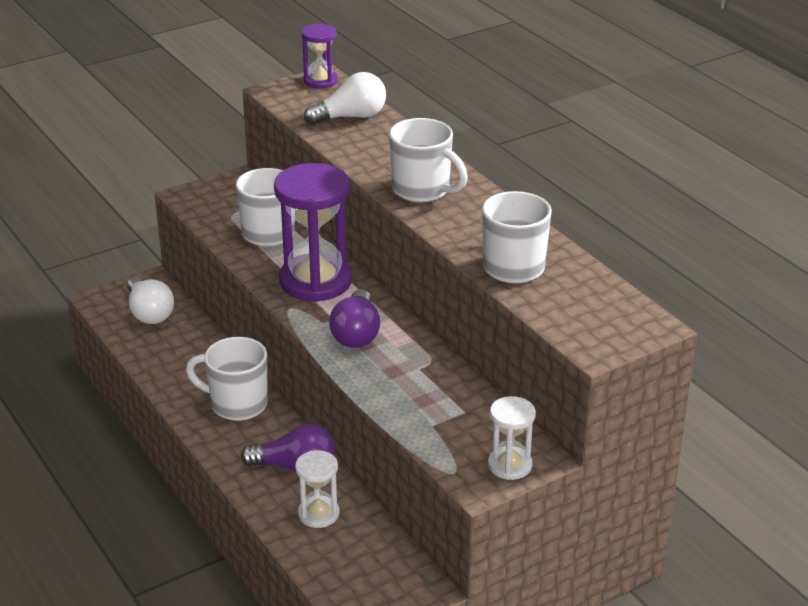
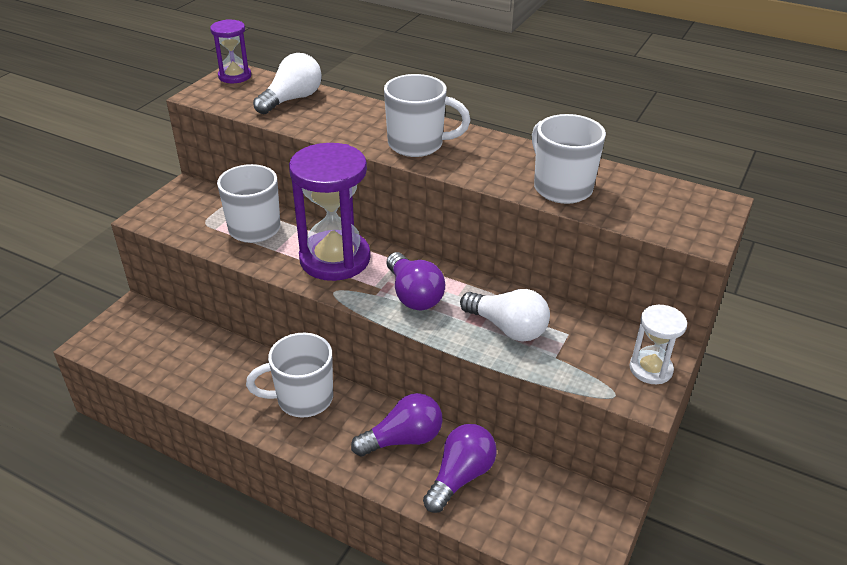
camera: 30 degrees left, 5 degrees up
(149, 313) = (151, 340): white light bulb -> white light bulb (507, 328)
(318, 514) = (460, 476): white hourglass -> purple light bulb

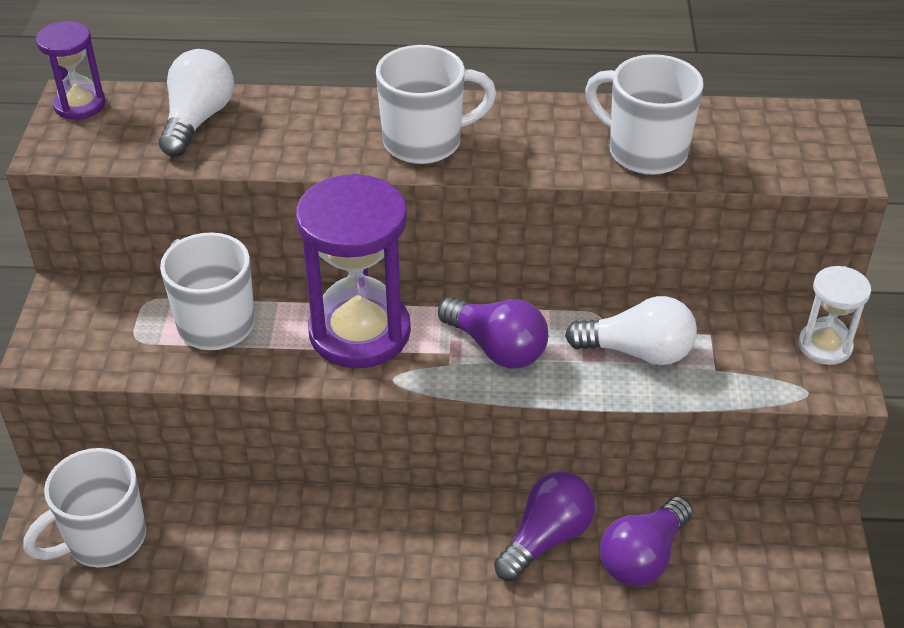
camera: 25 degrees left, 5 degrees up
(303, 399) = (386, 535): white mug -> white mug (103, 539)
(460, 476) = (643, 557): purple light bulb -> purple light bulb turned 150 degrees counterclockwise

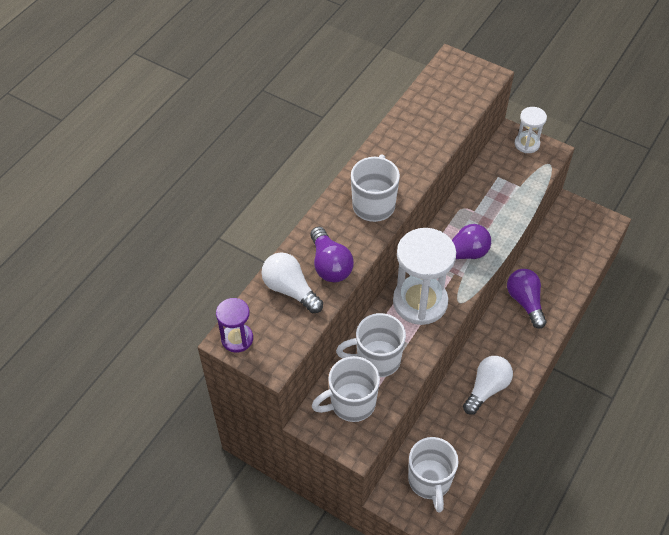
camera: 60 degrees left, 10 degrees up
(360, 332) = (420, 302): purple hourglass -> white hourglass
(637, 352) = (494, 206): white light bulb -> white light bulb (486, 389)
(643, 557) = (553, 273): purple light bulb -> purple light bulb (330, 265)
(645, 151) = (434, 130): white mug -> white mug (351, 403)

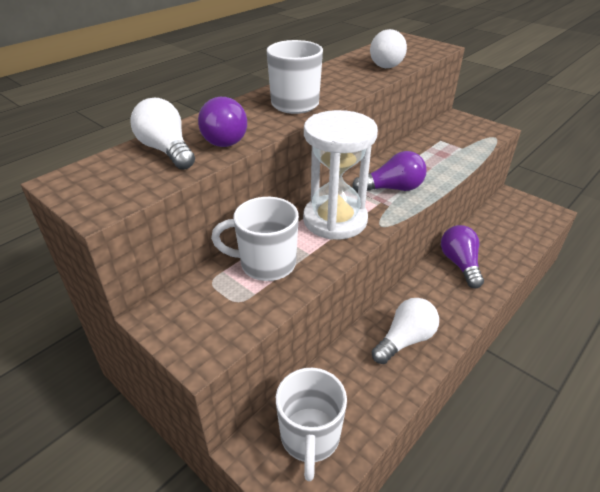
camera: 10 degrees right, 15 degrees down
(237, 339) = (72, 181): purple hourglass -> none
(351, 403) = (215, 304): white mug -> none
(442, 118) = (387, 63): none -> white light bulb
(527, 144) = (472, 123): white hourglass -> none

